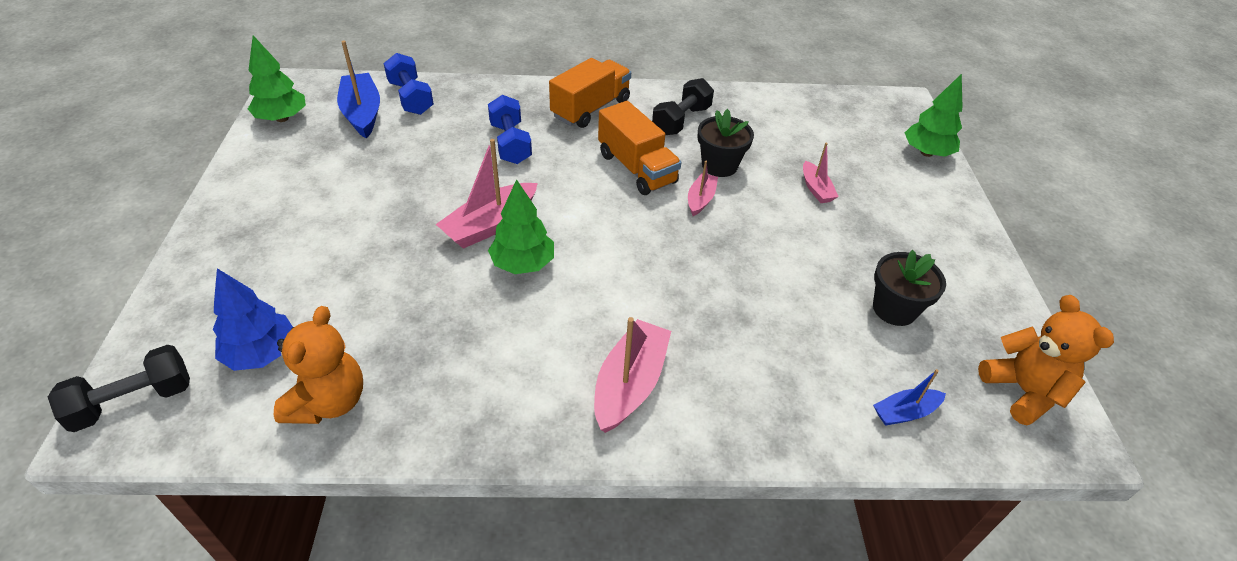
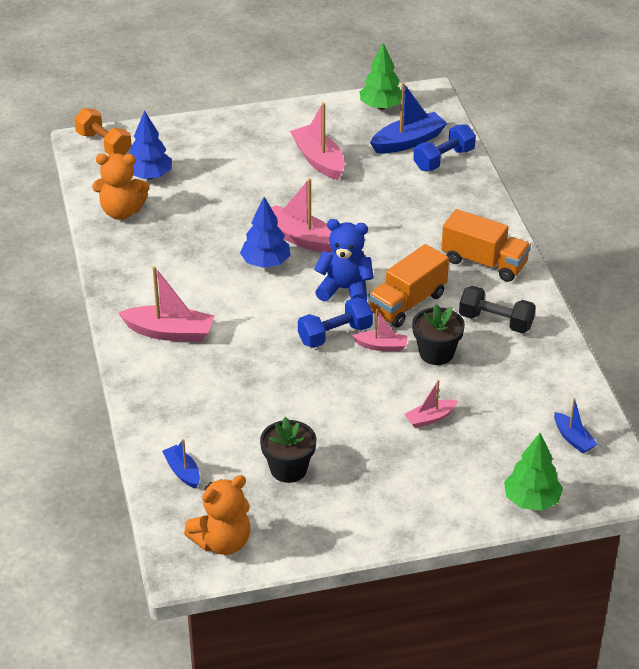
camera: 80 degrees right, 5 degrees down
(134, 401) = (104, 144): black dumbbell -> orange dumbbell
(347, 183) = (319, 160): none -> pink boat
(510, 143) = (407, 227): blue dumbbell -> blue dumbbell (335, 335)
(523, 264) = (265, 263): green tree -> blue tree
(598, 208) = (345, 289): none -> blue teddy bear
(846, 114) = (573, 438): none -> blue boat

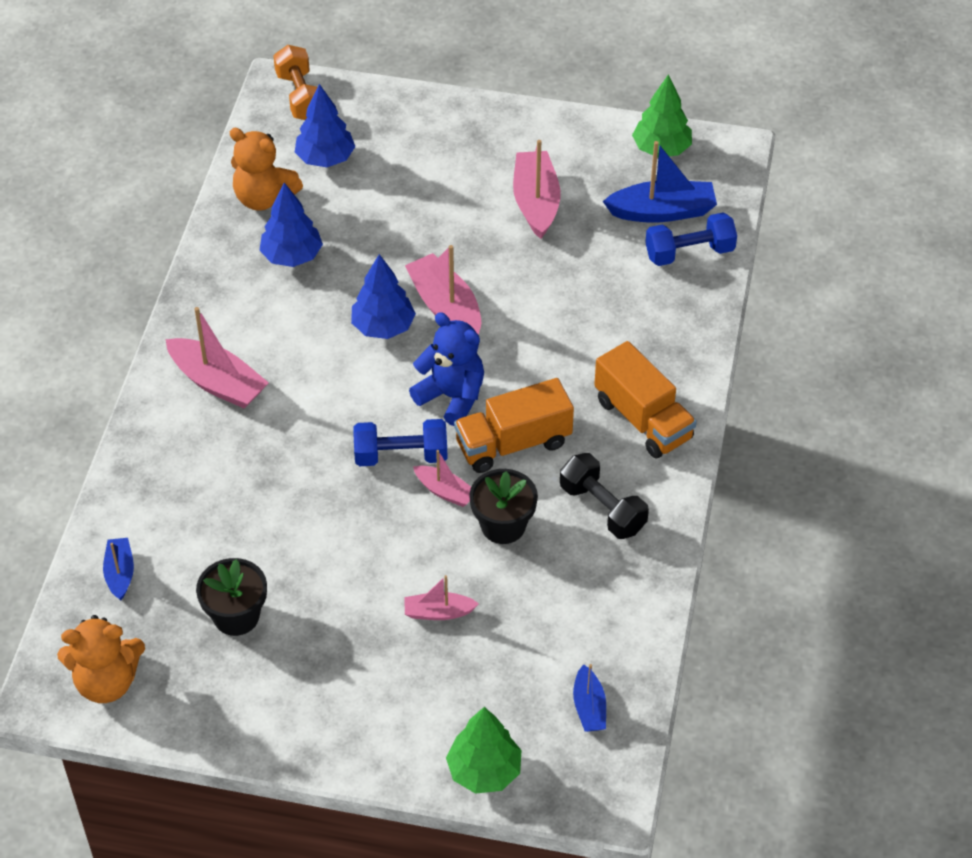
camera: 25 degrees right, 10 degrees up
(168, 240) = (292, 256): none -> blue tree

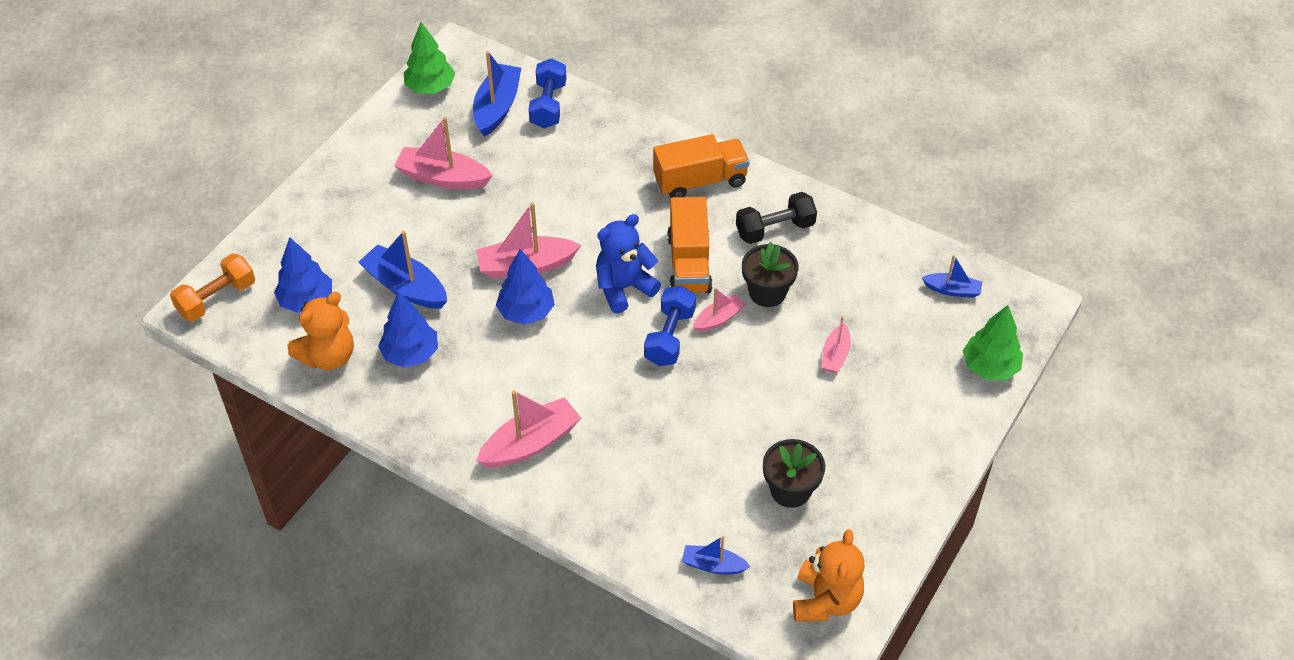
camera: 70 degrees left, 0 degrees up
(300, 96) = (217, 299): orange dumbbell -> orange dumbbell turned 45 degrees counterclockwise
(375, 224) = (405, 287): none -> blue boat

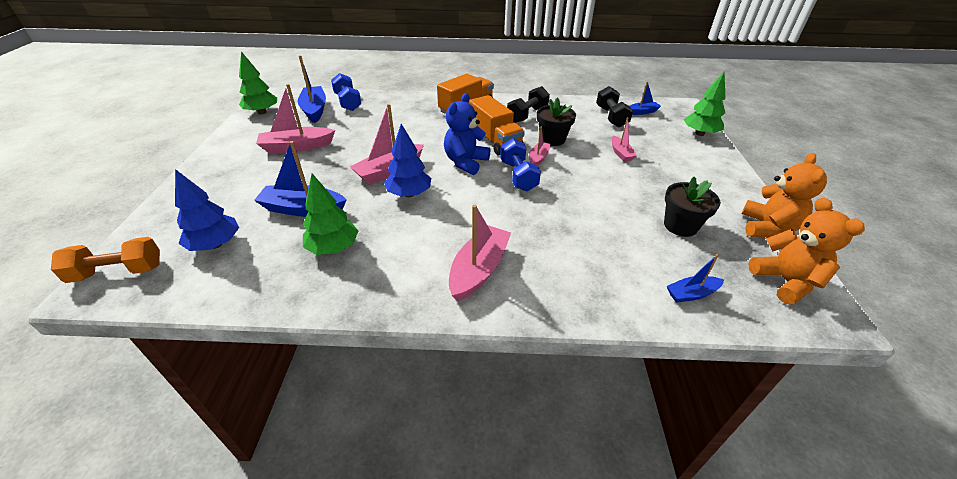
camera: 30 degrees left, 10 degrees down
(217, 299) = (118, 272): orange dumbbell -> orange dumbbell turned 60 degrees clockwise
(328, 356) = (256, 276): orange teddy bear -> orange teddy bear (767, 228)
(410, 354) = (333, 248): blue tree -> green tree
(894, 282) = (611, 117): none -> black dumbbell

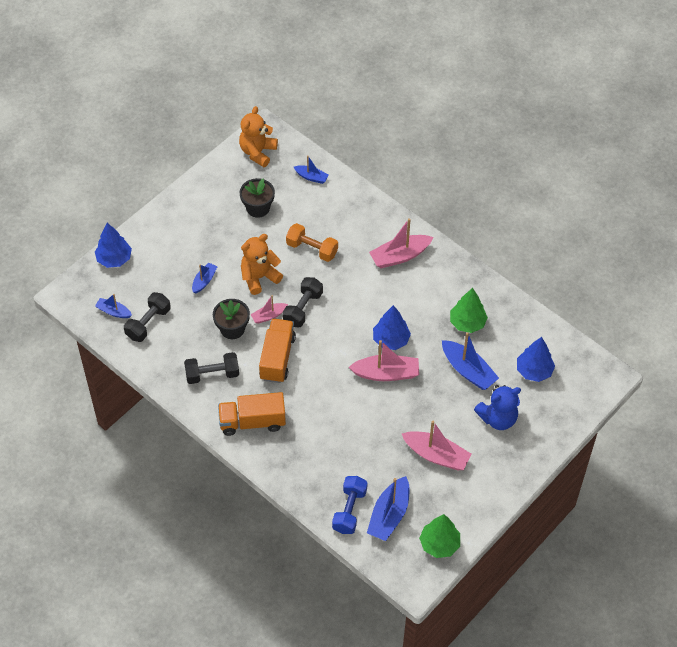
camera: 140 degrees left, 15 degrees up
(118, 272) = (593, 382): orange dumbbell -> orange dumbbell (312, 249)
(466, 162) = (324, 347): blue teddy bear -> blue teddy bear (498, 418)
(518, 176) = (303, 308): blue dumbbell -> black dumbbell
(620, 153) = (204, 281): pink boat -> blue boat
(699, 133) = (114, 259): green tree -> blue tree
(767, 228) = (213, 175): orange teddy bear -> orange teddy bear (259, 277)

